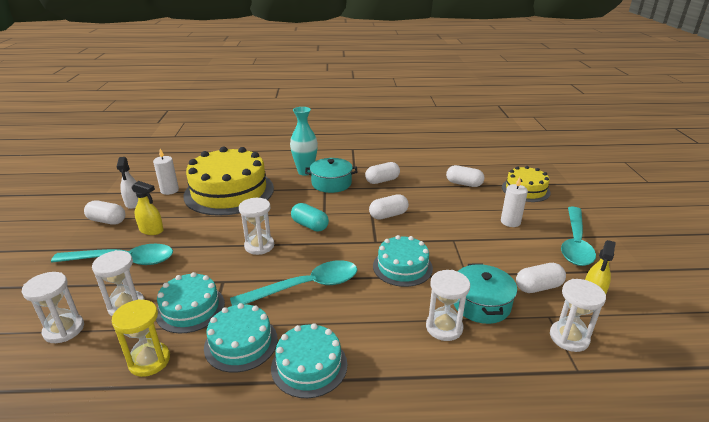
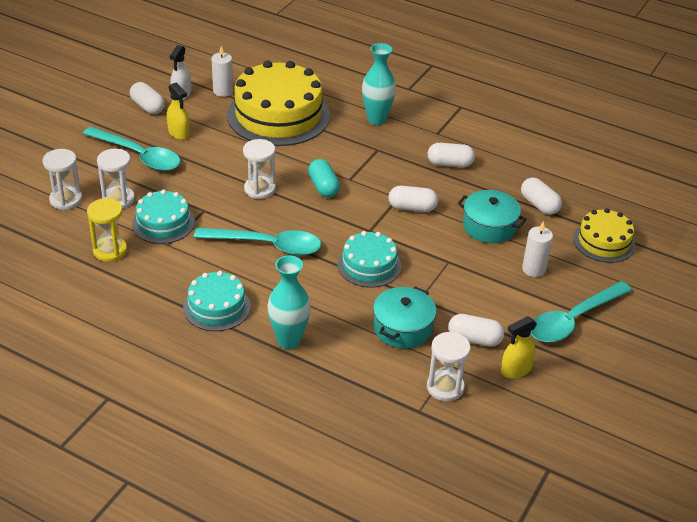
camera: 30 degrees right, 10 degrees up
(241, 343) = (181, 268): turquoise cake -> none
(331, 183) = (391, 145): turquoise pot -> turquoise pot (489, 226)
(406, 364) = (288, 340): none -> turquoise vase
(444, 327) = (348, 330): white hourglass -> none

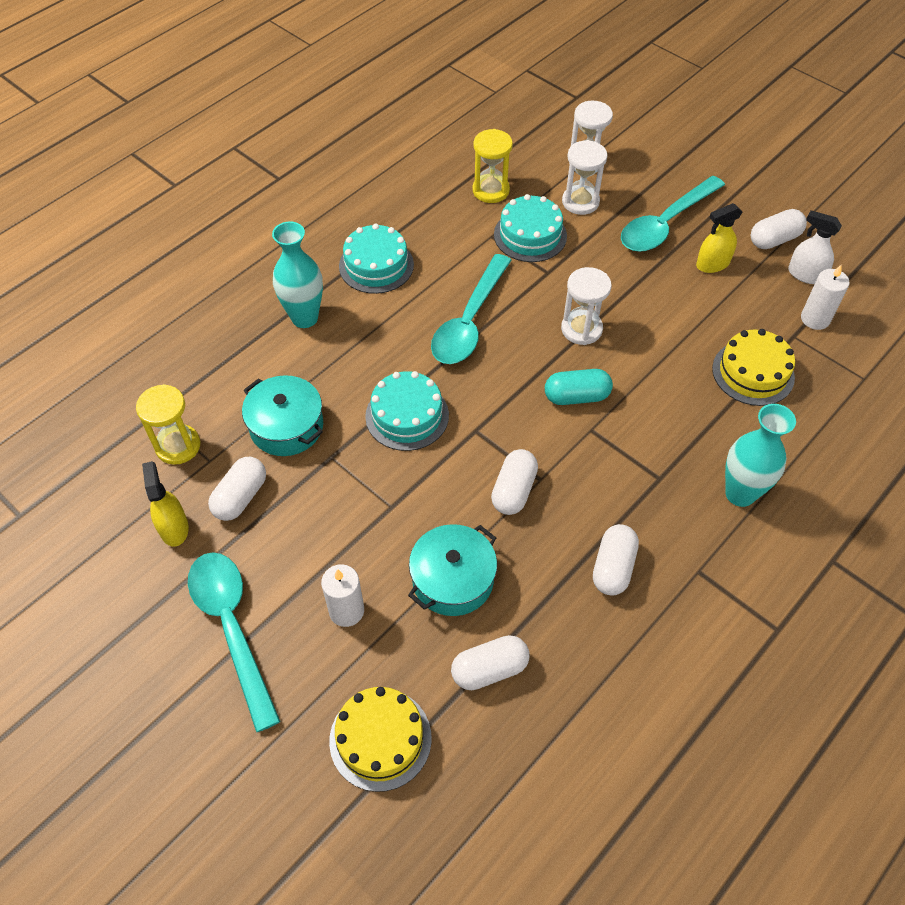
camera: 105 degrees right, 15 degrees up
(278, 115) = (753, 373): yellow cake -> yellow cake, size x0.53
(445, 387) = (178, 446): white hourglass -> yellow hourglass

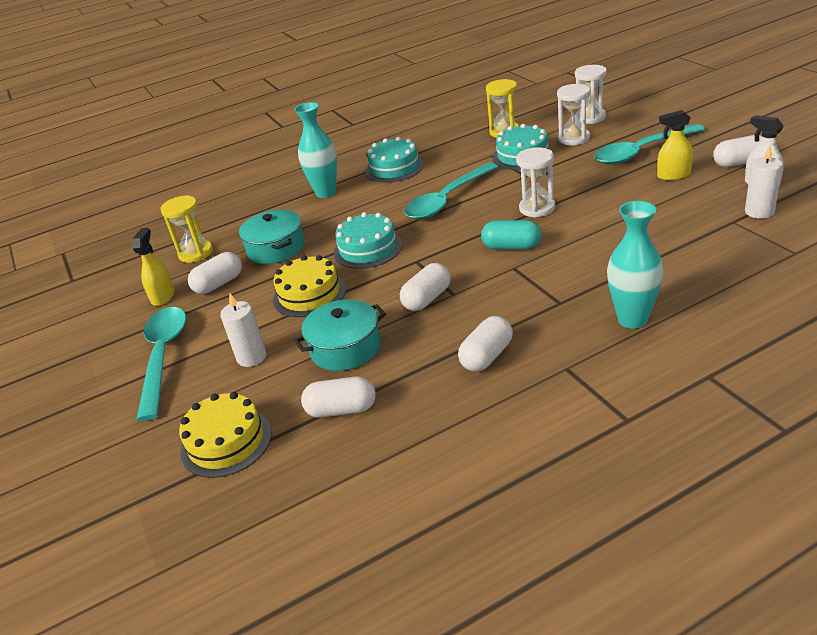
camera: 25 degrees right, 20 degrees down
(753, 373) = (681, 242): yellow cake -> yellow cake (309, 294)

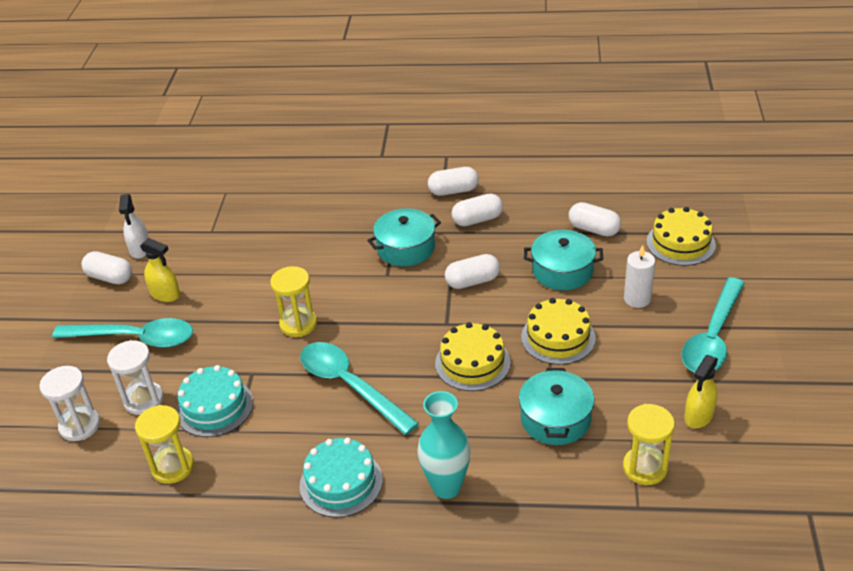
camera: 150 degrees left, 5 degrees up
(219, 284) = (635, 400): white capsule -> white capsule (453, 191)
(368, 249) = (472, 363): turquoise cake -> yellow cake
(447, 200) = (349, 385): turquoise spoon -> turquoise spoon turned 120 degrees counterclockwise
(511, 247) = (365, 295): turquoise capsule -> none
(527, 295) = (406, 248): none -> turquoise pot
(537, 208) = (298, 324): white hourglass -> yellow hourglass
(632, 319) = (371, 200): turquoise vase -> none
(759, 212) = (185, 229): white candle -> none

